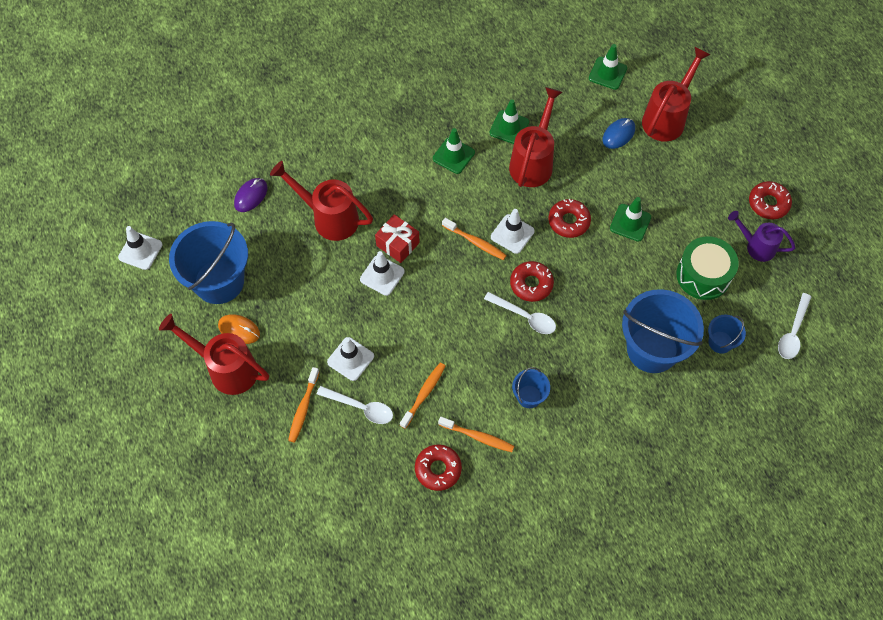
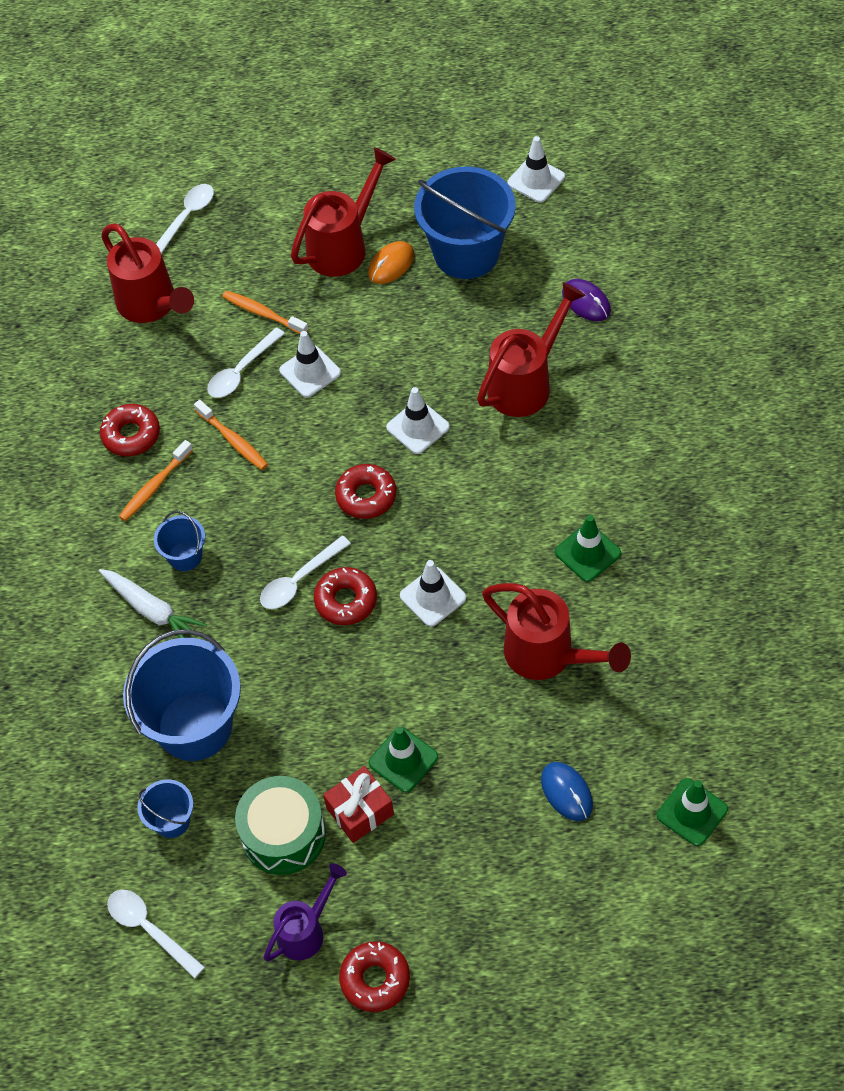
camera: 110 degrees right, 5 degrees down
(217, 498) = (186, 218): none -> white spoon
(397, 244) = (460, 454): red gift -> red gift (360, 811)
(475, 242) = (433, 548): orange toothbrush -> none
(509, 127) = (619, 638): green traffic cone -> none
(569, 221) = (431, 676): red donut -> red donut (366, 496)
(578, 404) = (152, 610): none -> white carrot
(667, 118) = (580, 877): red watering can -> red watering can (151, 305)

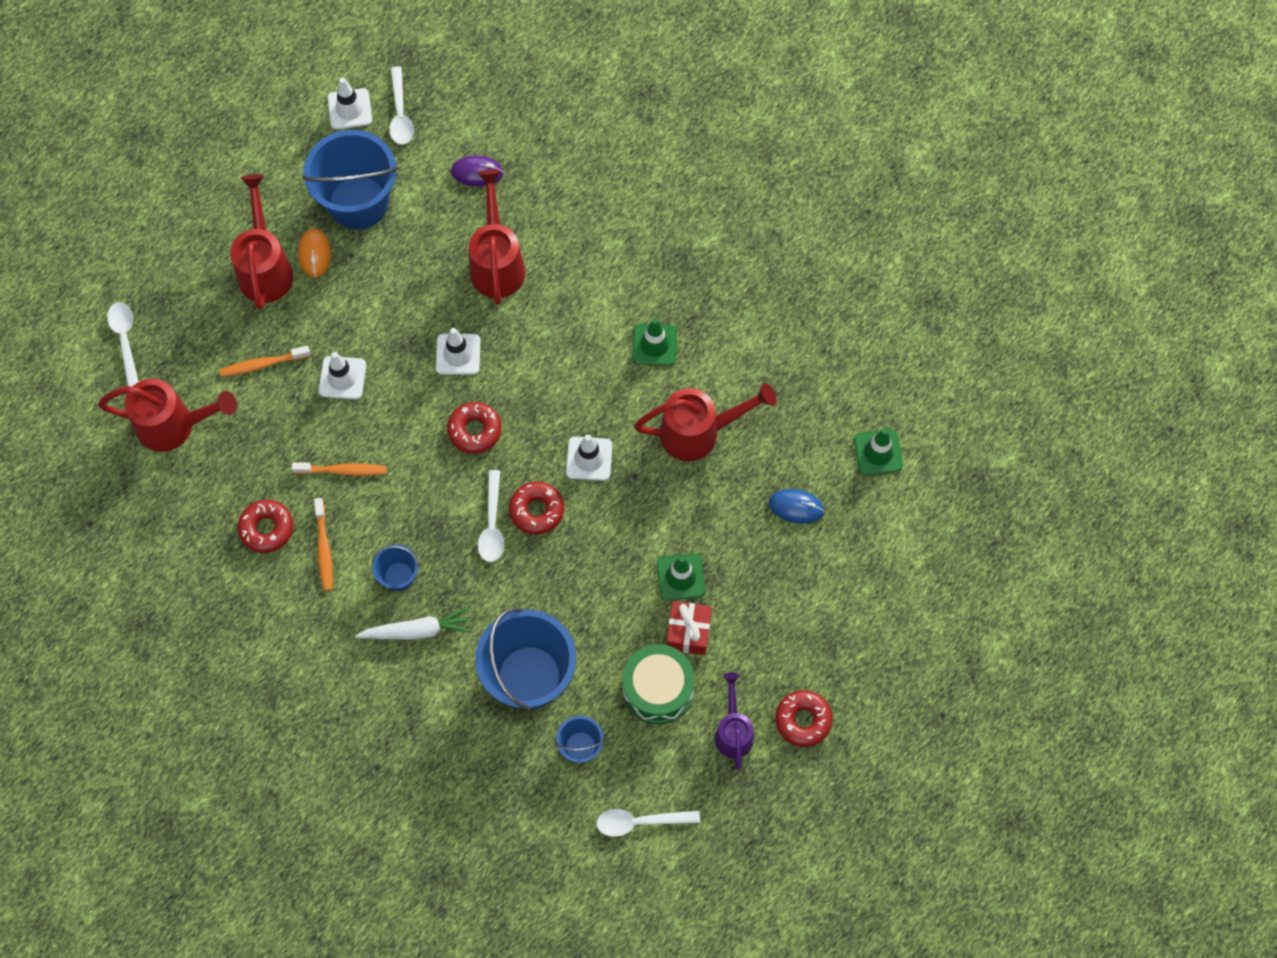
camera: 50 degrees left, 10 degrees up
(241, 371) = (293, 418): white spoon -> white spoon (400, 114)

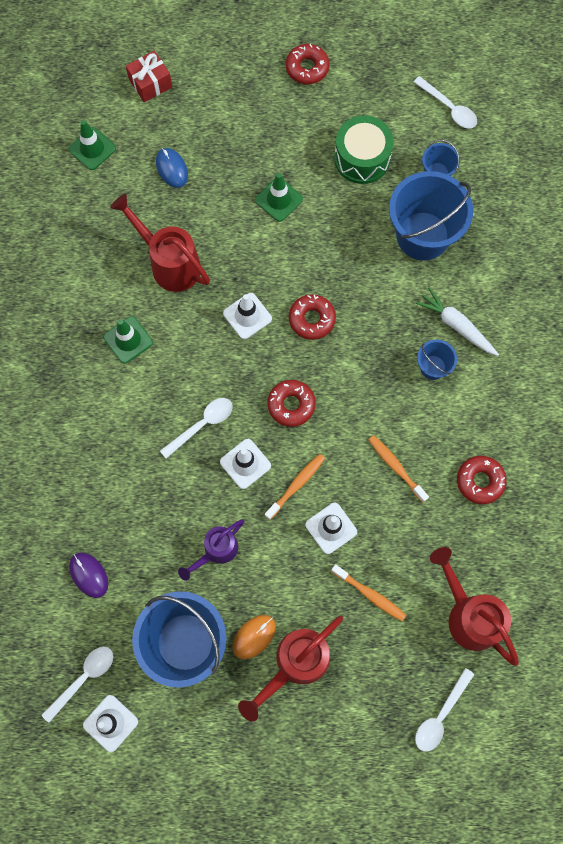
camera: 130 degrees left, 5 degrees up
(324, 549) = (459, 431): orange toothbrush -> orange toothbrush (296, 485)
(492, 524) = (346, 339): white spoon -> white spoon (202, 425)
(497, 263) = (152, 496): red watering can -> none
(688, 632) = (310, 168): red gift -> red gift (150, 83)
(733, 732) = (349, 99): purple watering can -> purple watering can (216, 551)

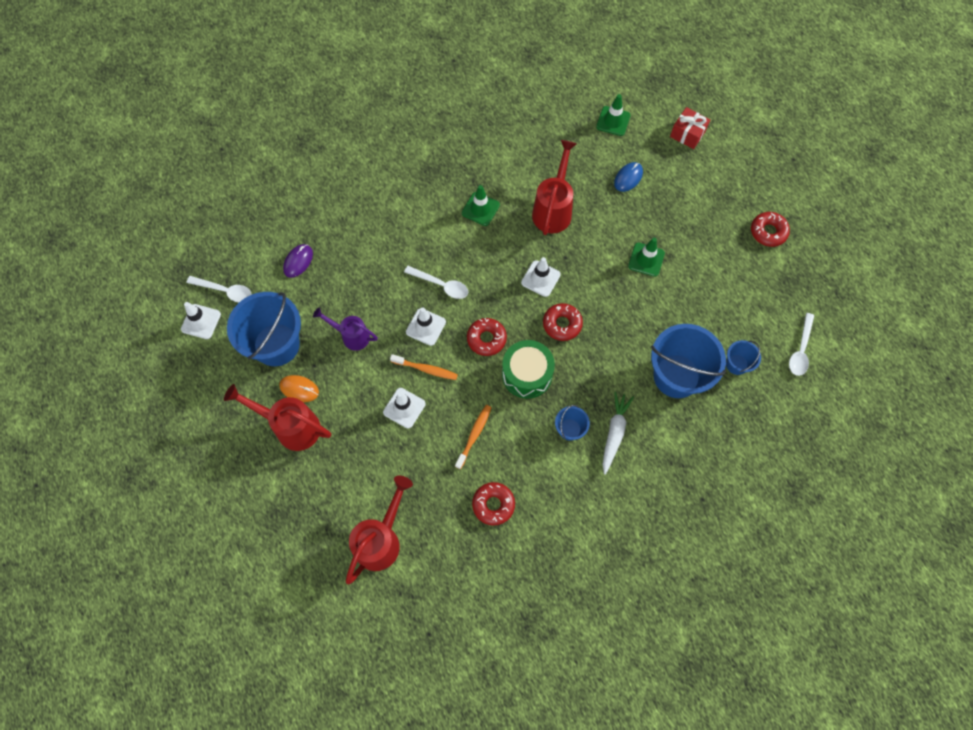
camera: 65 degrees right, 5 degrees down
(362, 158) = (716, 303): green drum -> green drum (527, 374)
(370, 594) = (365, 458): orange toothbrush -> none
(440, 715) = (294, 550): white spoon -> none

